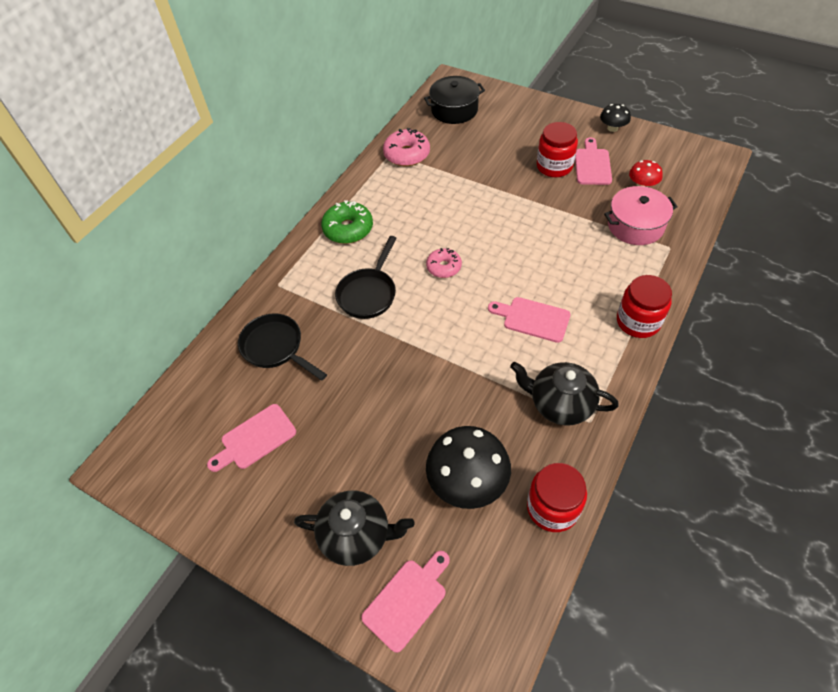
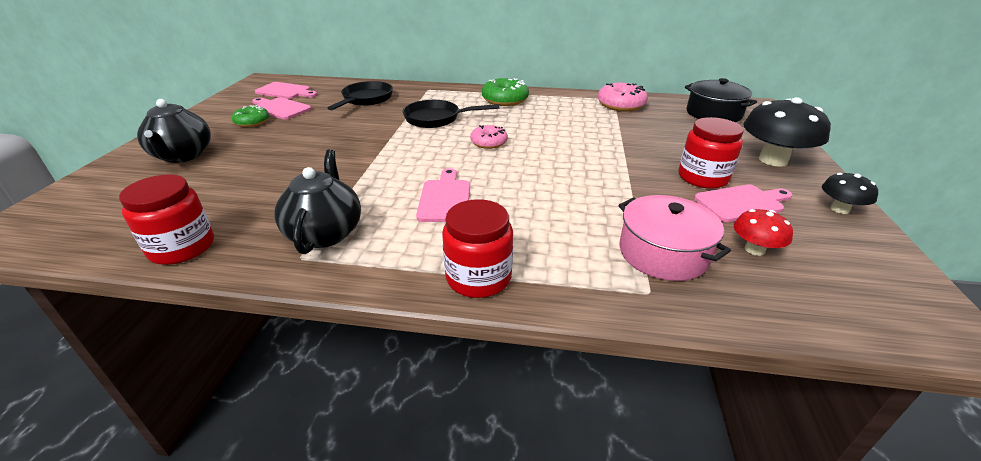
camera: 65 degrees right, 20 degrees down
(286, 469) = (252, 122): none -> green donut
(407, 600) = (109, 186): pink cutting board -> pink cutting board (285, 91)
(467, 481) = (227, 194): black mushroom -> black mushroom (773, 160)

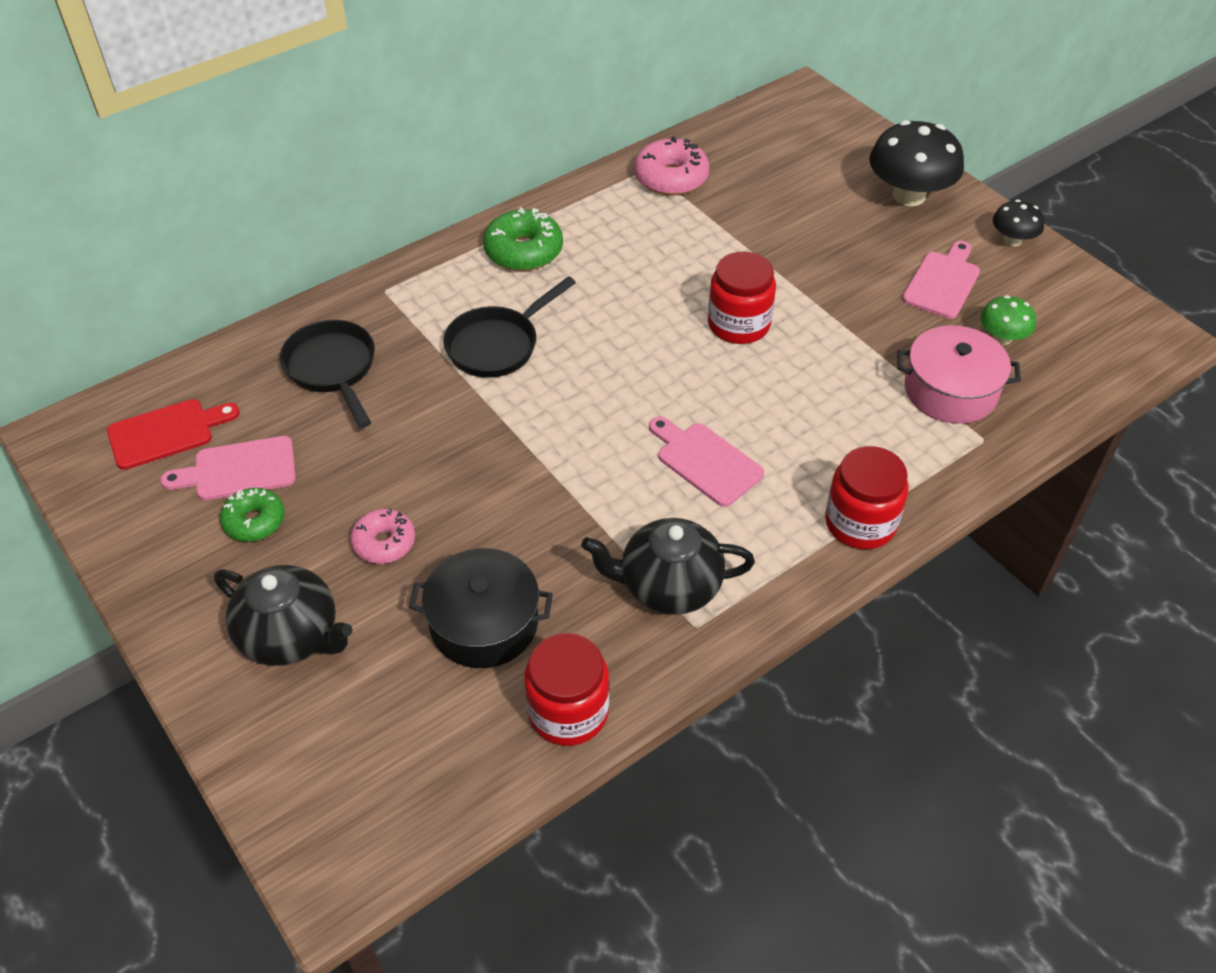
camera: 45 degrees left, 15 degrees up
(285, 91) = (166, 433): pink cutting board -> red cutting board
(325, 233) = (668, 586): black teapot -> black teapot turned 45 degrees counterclockwise
(489, 142) = (624, 347): pink donut -> pink donut (384, 543)
(702, 177) = (881, 265): red jar -> red jar (738, 324)
(713, 113) = (782, 137): black pot -> black pot (484, 623)
(754, 249) = (1002, 337): red mushroom -> green mushroom

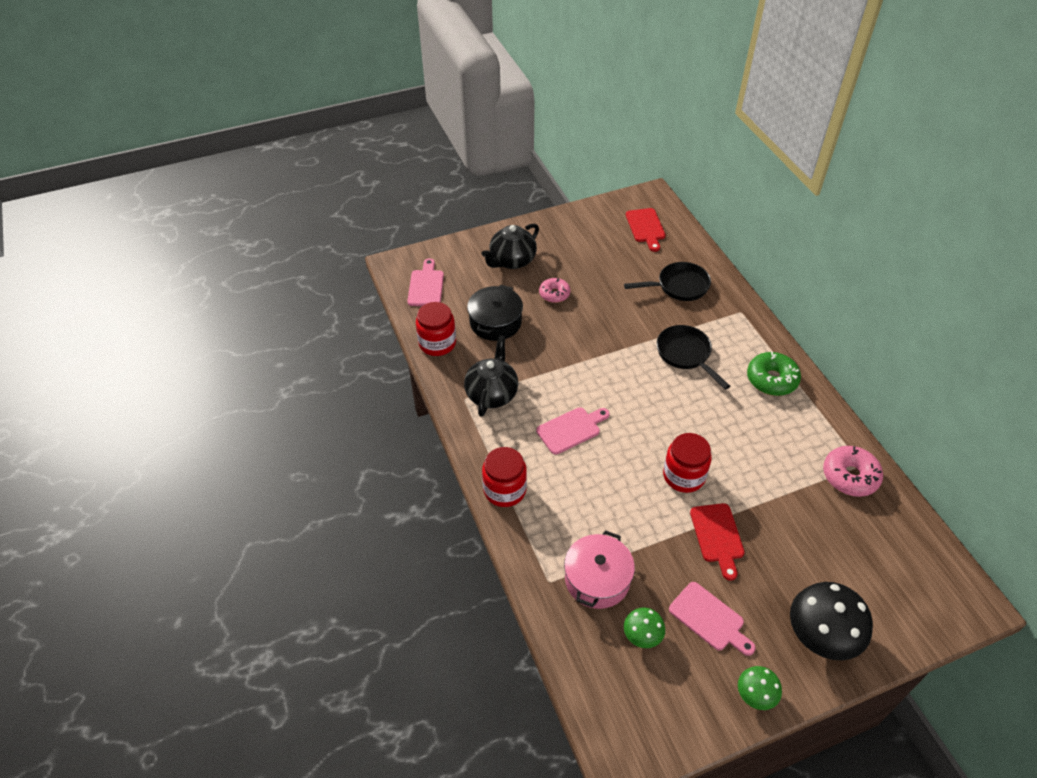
camera: 105 degrees right, 0 degrees up
(238, 470) = (615, 249): pink cutting board -> pink cutting board (426, 286)
(254, 521) = (581, 253): green donut -> none
(821, 284) = (717, 536): none -> red cutting board
(1012, 240) = (755, 694): black mushroom -> green mushroom

